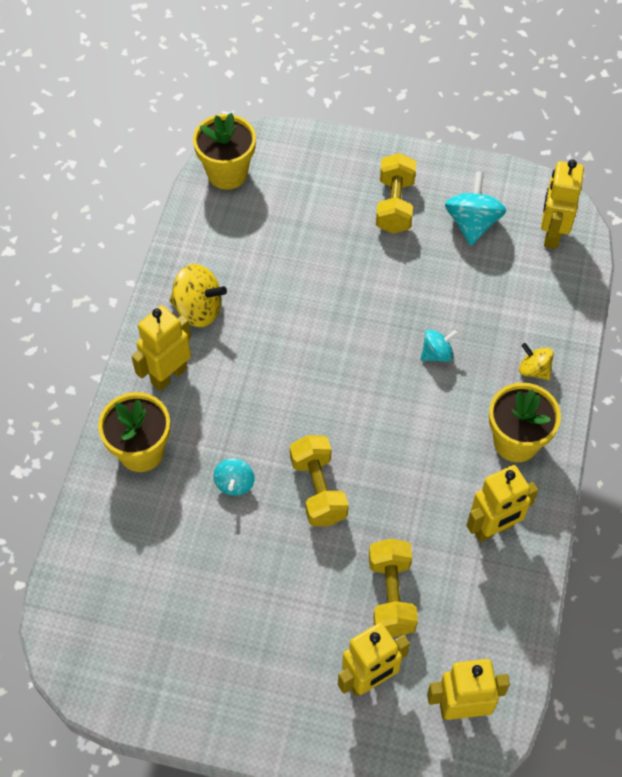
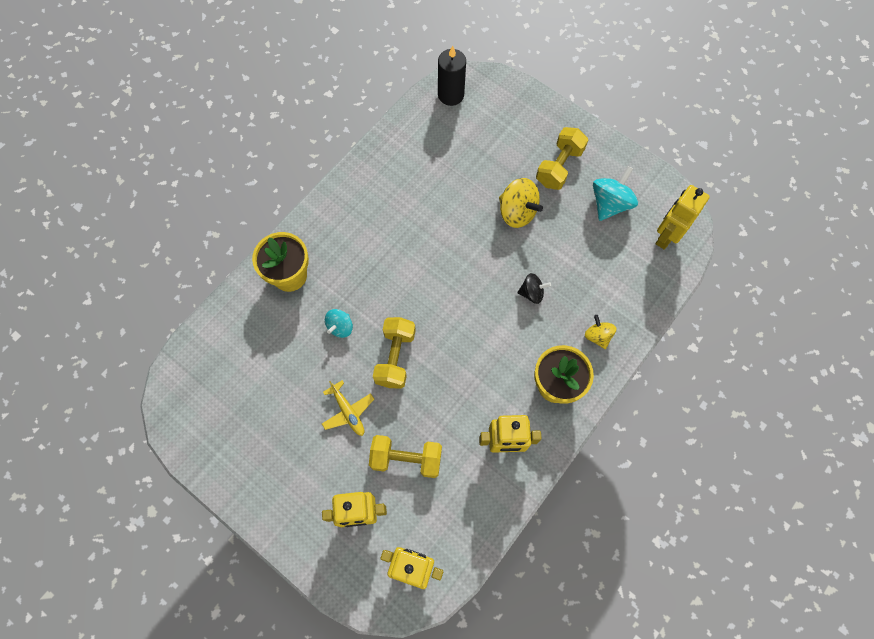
camera: 25 degrees right, 10 degrees up
(168, 375) = (335, 228): yellow robot -> none
(198, 309) = (380, 188): yellow spinning top -> yellow spinning top (517, 212)
(227, 173) = (451, 95): yellow flower pot -> black candle
(295, 574) = (348, 411): none -> yellow plane
(391, 595) = (406, 459): yellow dumbbell -> yellow dumbbell turned 75 degrees clockwise
(437, 354) = (532, 293): turquoise spinning top -> black spinning top

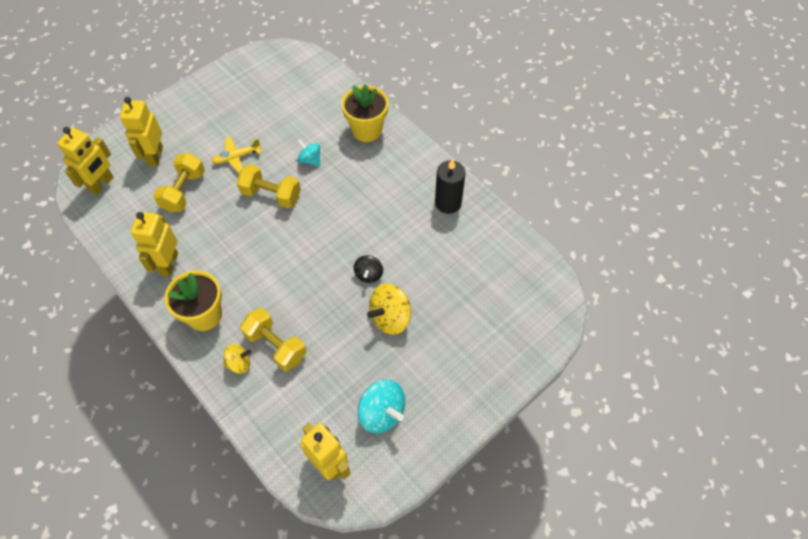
camera: 100 degrees right, 10 degrees down
(451, 95) = (541, 281): black candle -> black candle (448, 203)
(532, 293) = (300, 313): black spinning top -> black spinning top (369, 274)
(559, 167) = (437, 370): yellow dumbbell -> yellow dumbbell (276, 346)

